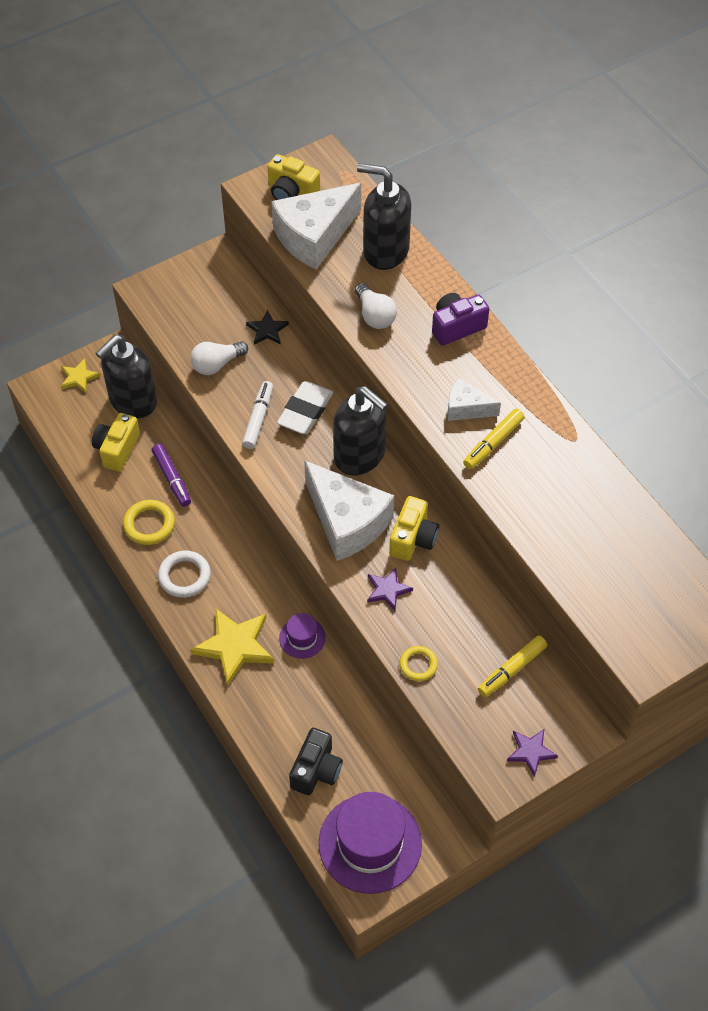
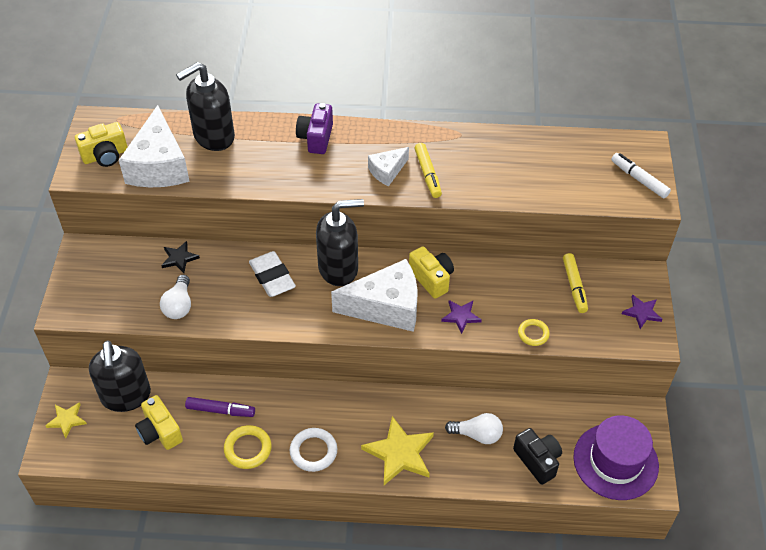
camera: 55 degrees left, 5 degrees down
(258, 419) = (252, 308): white marker -> white marker (639, 179)
(302, 638) = (426, 407): purple hat -> none
(374, 315) = (263, 173): white light bulb -> white light bulb (477, 434)

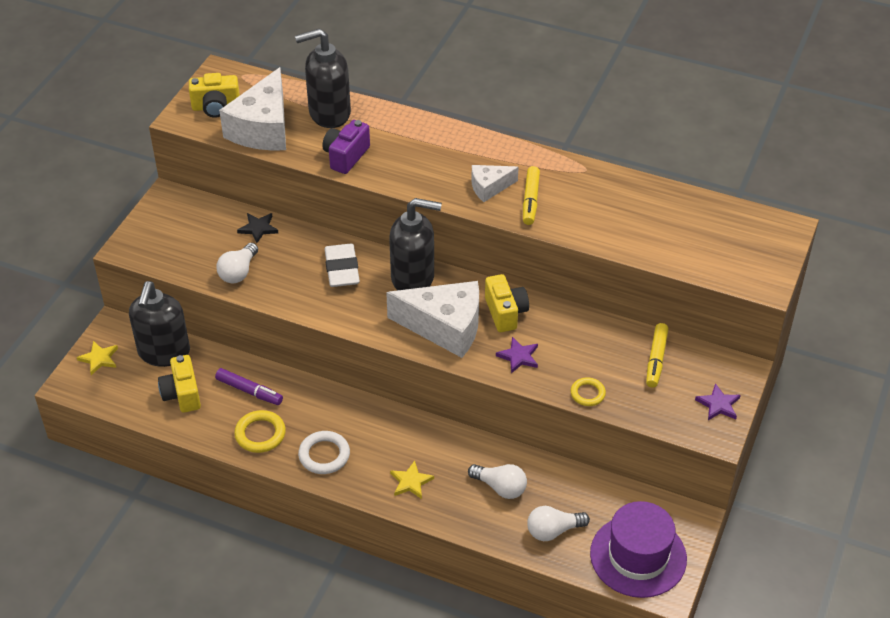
camera: 20 degrees right, 5 degrees down
(316, 138) = (431, 138): purple camera -> purple camera (346, 156)
(399, 453) = (411, 482): yellow star -> yellow star, size x0.55
(537, 460) = (553, 531): black camera -> white light bulb
(639, 179) = (759, 260): white marker -> none

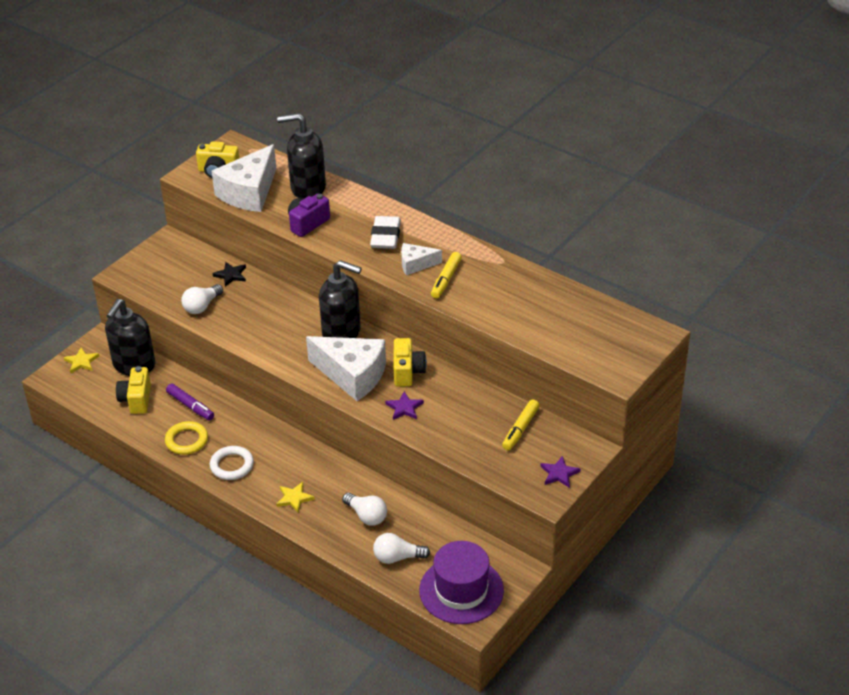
camera: 15 degrees right, 5 degrees down
(342, 269) = (286, 317): white eraser -> white eraser (385, 236)
(587, 394) = (450, 446): yellow ring -> none

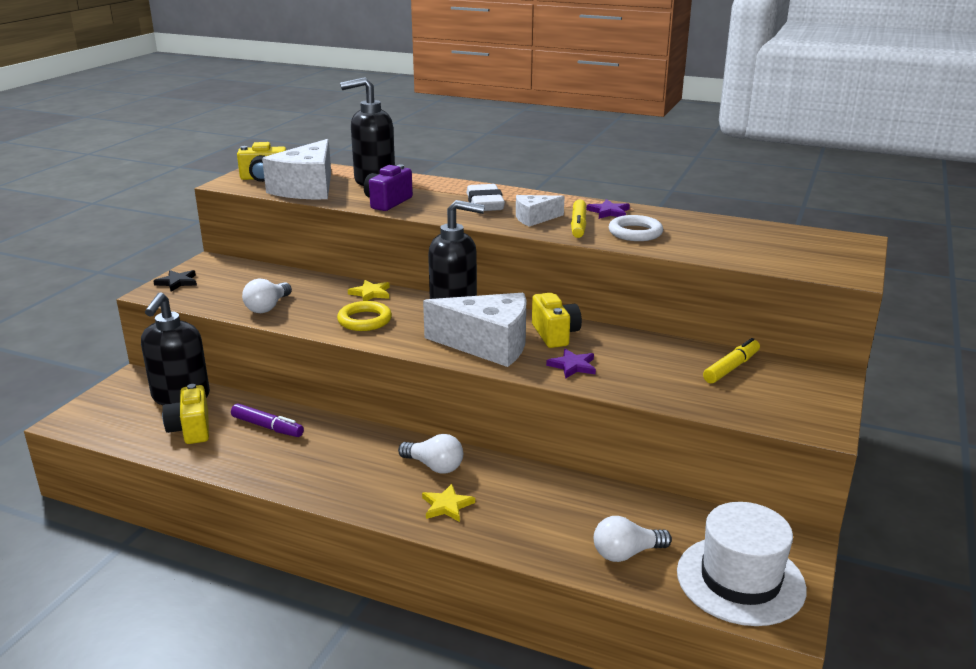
camera: 15 degrees left, 15 degrees down
(81, 362) = (108, 402): yellow star -> yellow star (370, 293)
(186, 440) = (272, 463): yellow ring -> yellow ring (364, 320)
(231, 275) = (295, 280): black star -> black star (177, 282)
(232, 465) = (344, 481): white ring -> white ring (635, 233)
(366, 516) = (556, 511): white light bulb -> white light bulb (434, 466)
(461, 590) = (740, 580): purple hat -> white hat
(520, 429) = (731, 368): yellow marker -> yellow marker turned 150 degrees counterclockwise
(559, 473) = (815, 403): purple star -> purple star (609, 212)

